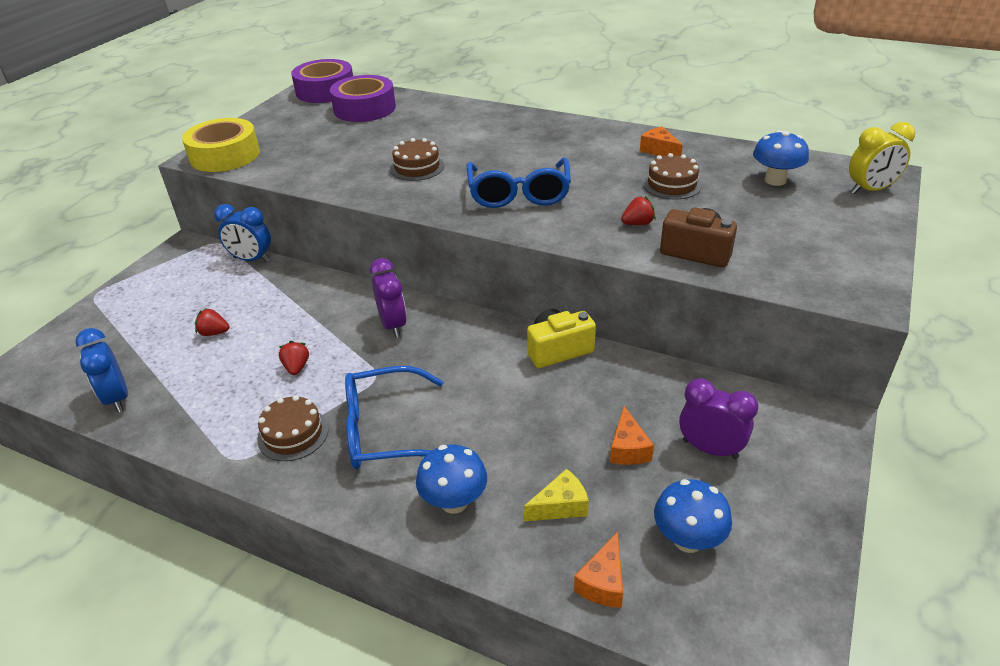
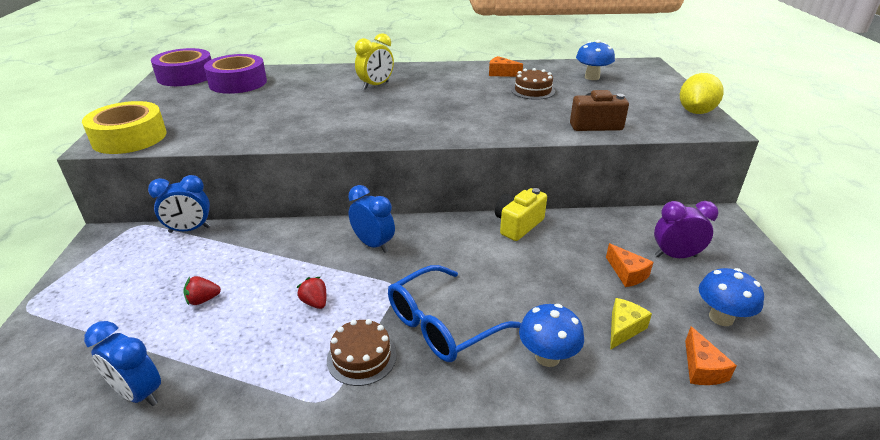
camera: 30 degrees left, 5 degrees down
(393, 325) = (373, 244): purple clock -> blue clock
(417, 167) = (330, 114): brown cake -> none
(519, 194) = (433, 116): blue glasses -> none
(637, 223) = (538, 117): red strawberry -> none
(863, 266) = (695, 112): none -> yellow lemon
(870, 190) = (649, 73): yellow clock -> yellow clock (376, 86)

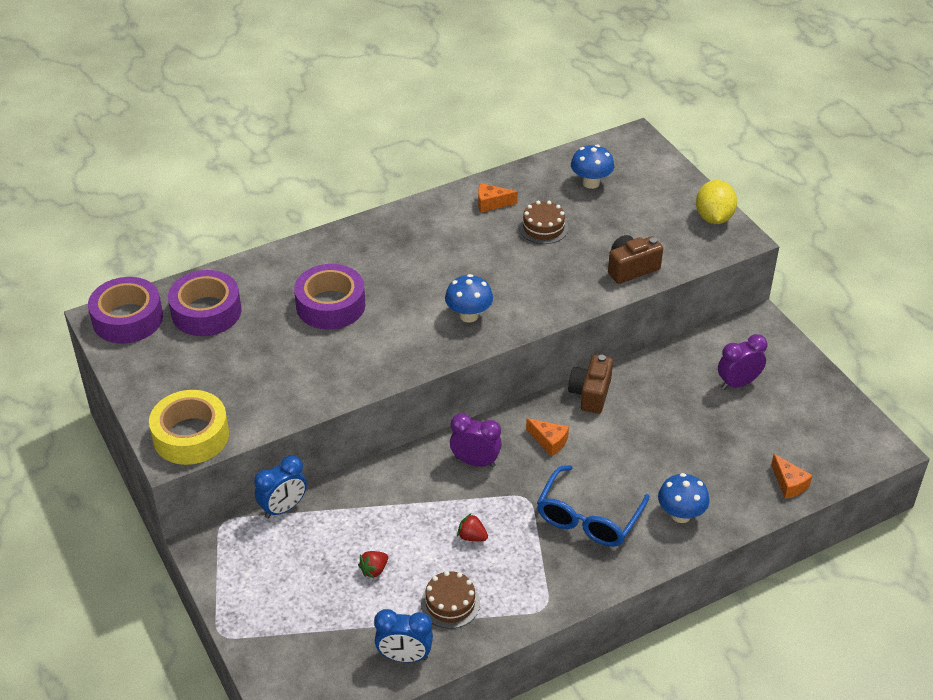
camera: 25 degrees left, 10 degrees up
(325, 96) = (330, 305): none -> purple tape
(361, 357) = (546, 567): brown cake -> brown cake (450, 603)
(373, 244) = (475, 462): blue clock -> purple clock
(376, 86) = (371, 269): yellow clock -> none
(518, 225) = (590, 394): yellow camera -> brown camera
(623, 328) = (724, 470): yellow cheese -> none
(627, 273) = (706, 416): orange cheese -> orange cheese (549, 441)
(721, 317) = (790, 434): blue mushroom -> blue mushroom (469, 315)

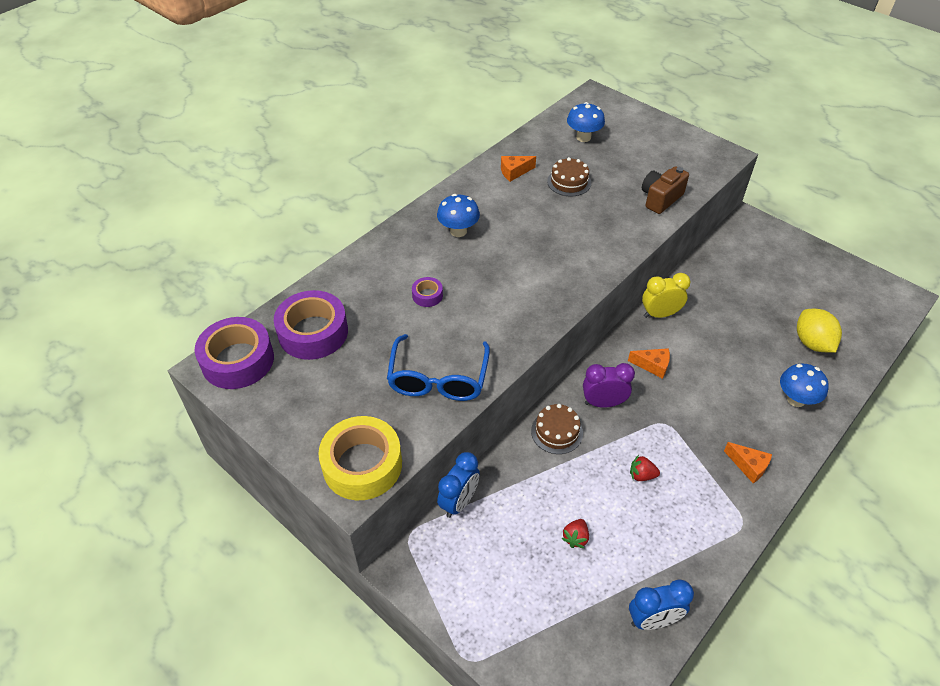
camera: 20 degrees left, 5 degrees up
(330, 305) = (427, 295): purple tape -> purple tape, size x0.46
(450, 603) = (661, 548): brown cake -> brown cake (557, 432)
(469, 315) = (554, 273): blue mushroom -> blue mushroom (458, 231)
(588, 518) = (726, 426): blue glasses -> blue glasses (438, 379)
(590, 394) = (660, 314): brown camera -> yellow clock
(714, 217) = (695, 143): yellow lemon -> yellow lemon (812, 343)
(738, 383) = (765, 274): purple clock -> none
(789, 484) = (857, 347): orange cheese -> orange cheese (748, 466)

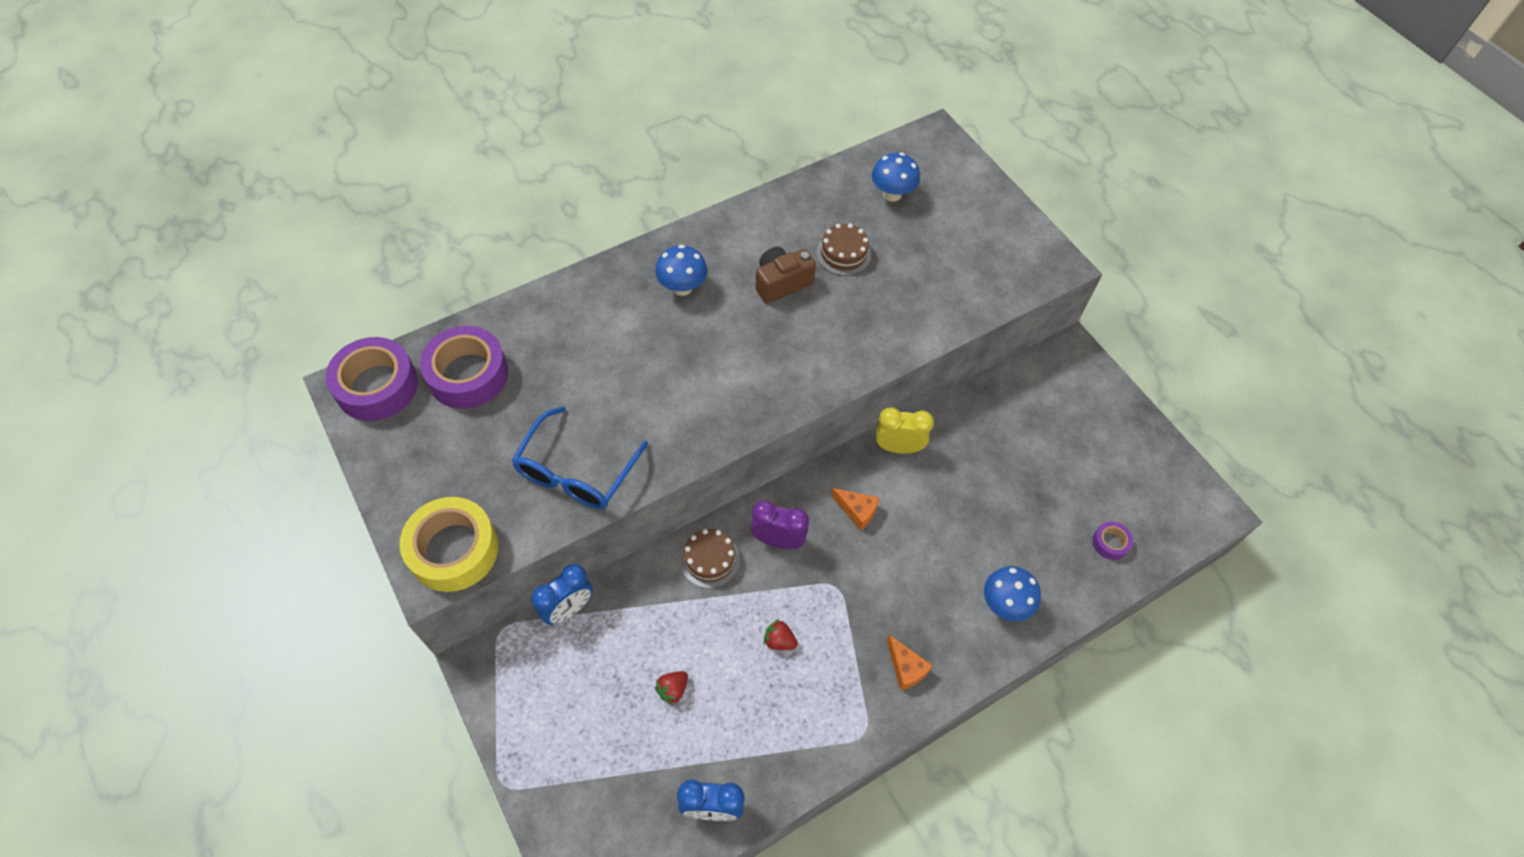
camera: 15 degrees right, 10 degrees up
(427, 295) = (610, 363): purple tape -> purple tape (1110, 543)
(514, 172) = (784, 223): orange cheese -> none
(660, 199) = (944, 307): brown camera -> brown camera (781, 283)
(812, 343) = (1063, 538): yellow lemon -> none

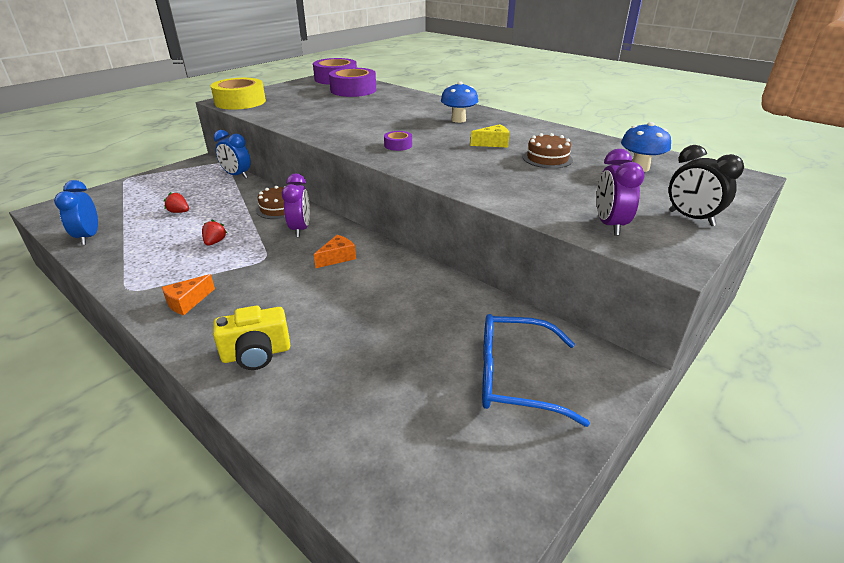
camera: 75 degrees right, 25 degrees down
(576, 472) = (298, 116): blue glasses -> blue glasses (514, 378)
(781, 283) = (493, 143): brown camera -> yellow cheese
(857, 511) = (337, 258): orange cheese -> orange cheese turned 150 degrees counterclockwise
(898, 447) = (410, 268): yellow clock -> none
(1000, 276) = (609, 225): none -> purple clock
(1002, 217) = (691, 218): none -> black clock
(1005, 604) = (256, 354): blue mushroom -> yellow camera
(1110, 543) = (353, 435): purple tape -> purple tape (398, 145)

